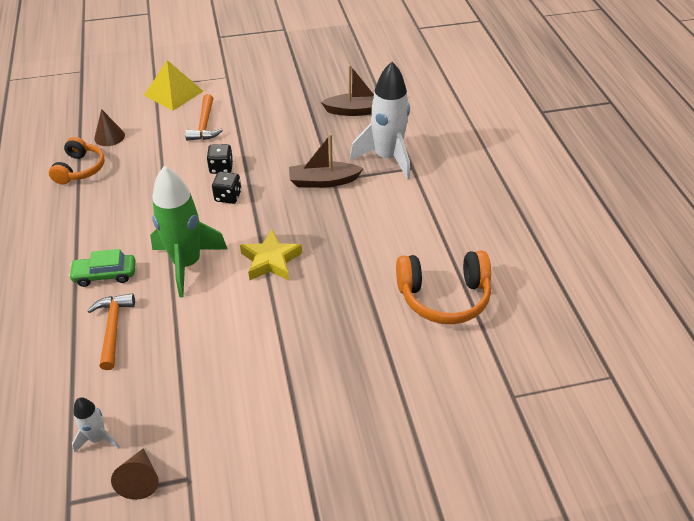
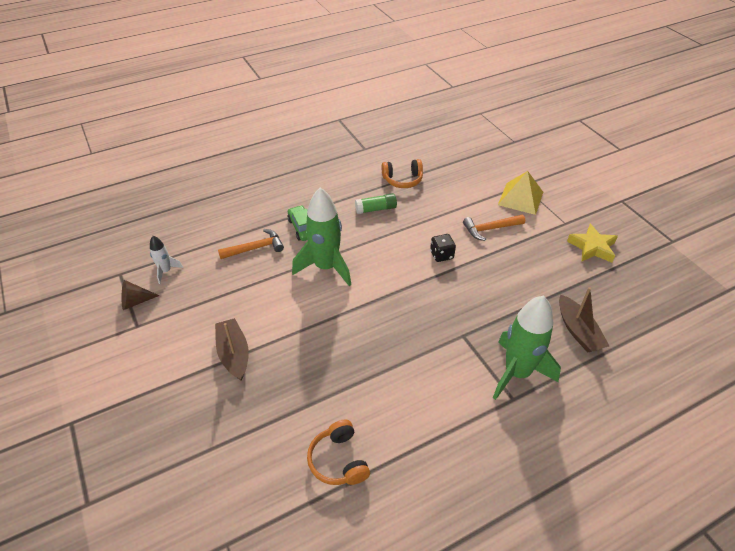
camera: 75 degrees right, 0 degrees up
(109, 136) = (446, 182): brown cone -> none
(116, 202) = (376, 209): none -> green glue stick
(228, 196) = (409, 269): black dice -> none
(271, 260) = (345, 316): yellow star -> yellow star (592, 247)
(323, 181) = (457, 328): brown boat -> brown boat (234, 354)
(387, 158) = (517, 373): white rocket -> green rocket
(444, 296) = (338, 460): orange headphones -> orange headphones, size x0.67

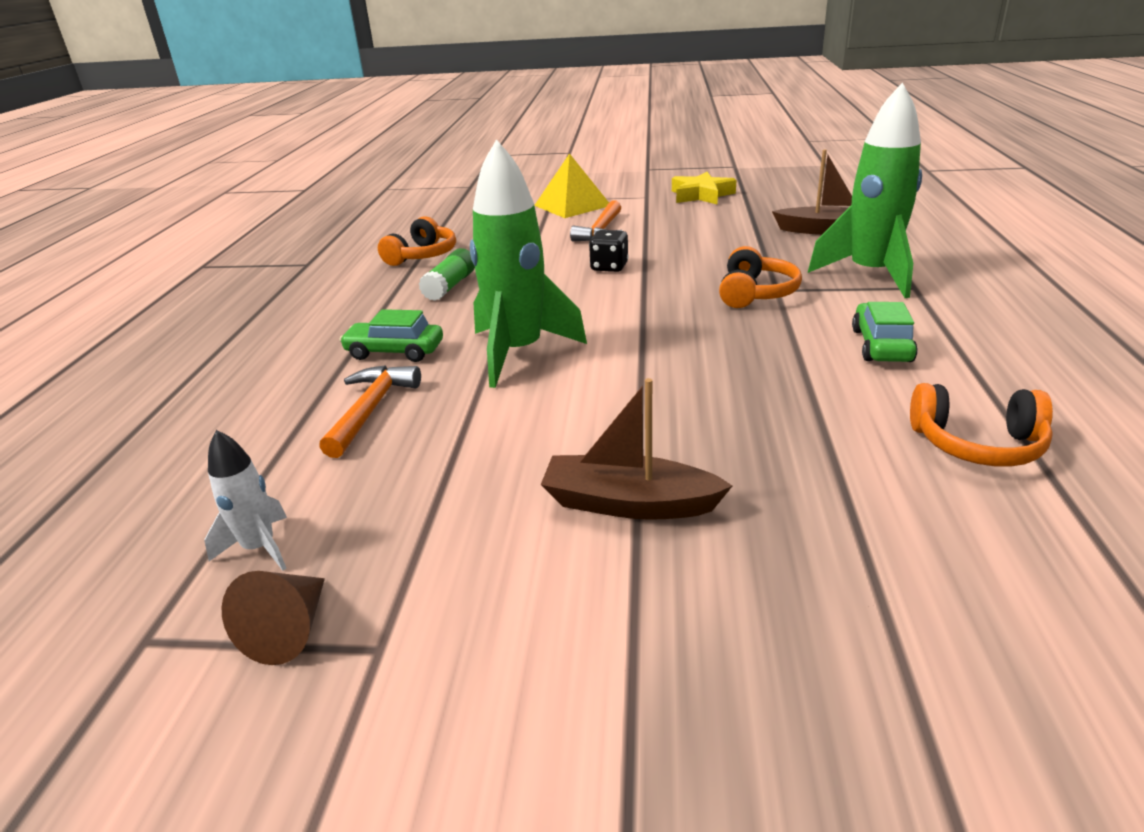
camera: 55 degrees left, 15 degrees down
(420, 401) = (881, 345): none -> green car
(451, 328) = (755, 293): none -> orange headphones

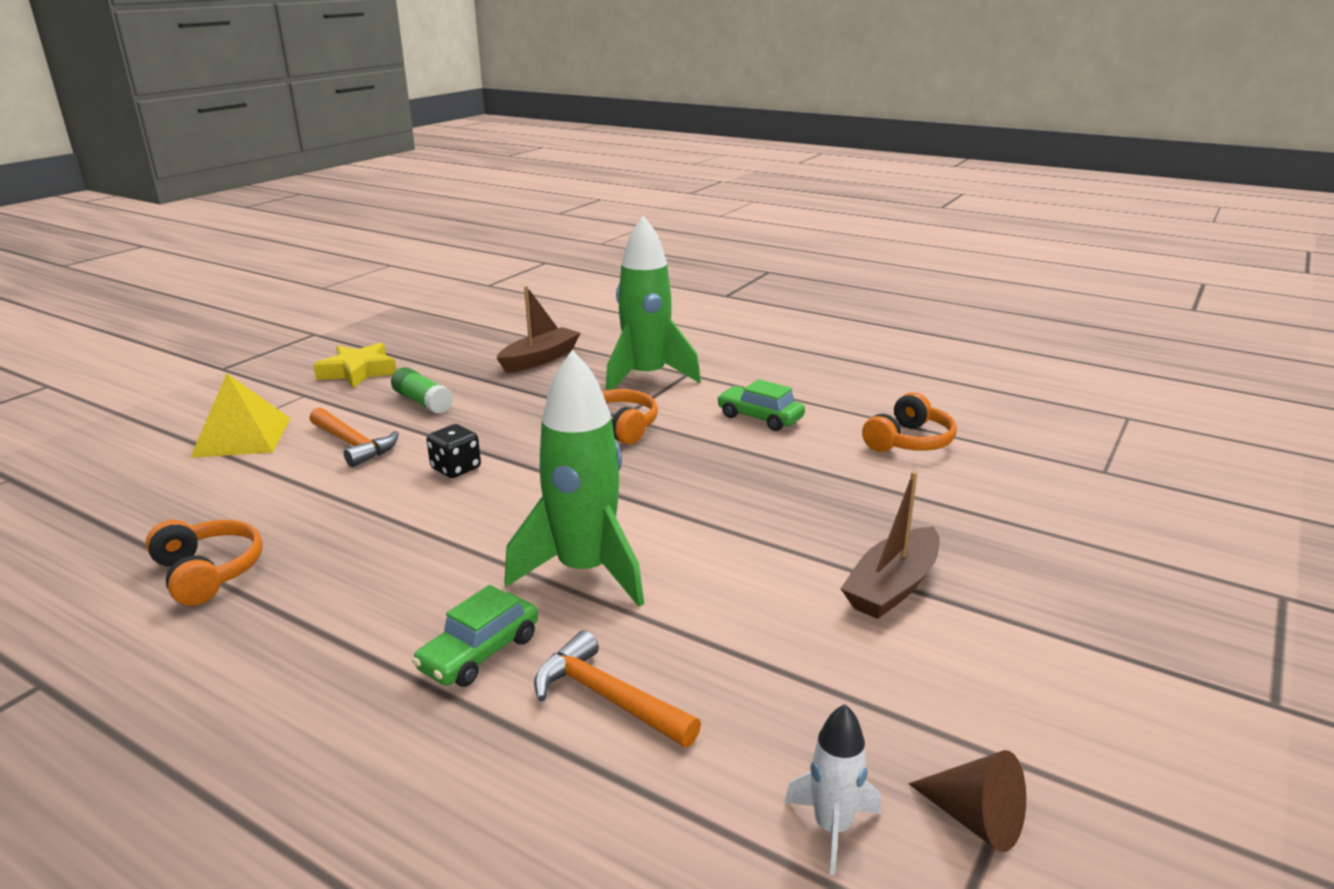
camera: 65 degrees left, 5 degrees down
(450, 286) = (347, 574): green glue stick -> green glue stick (422, 402)

